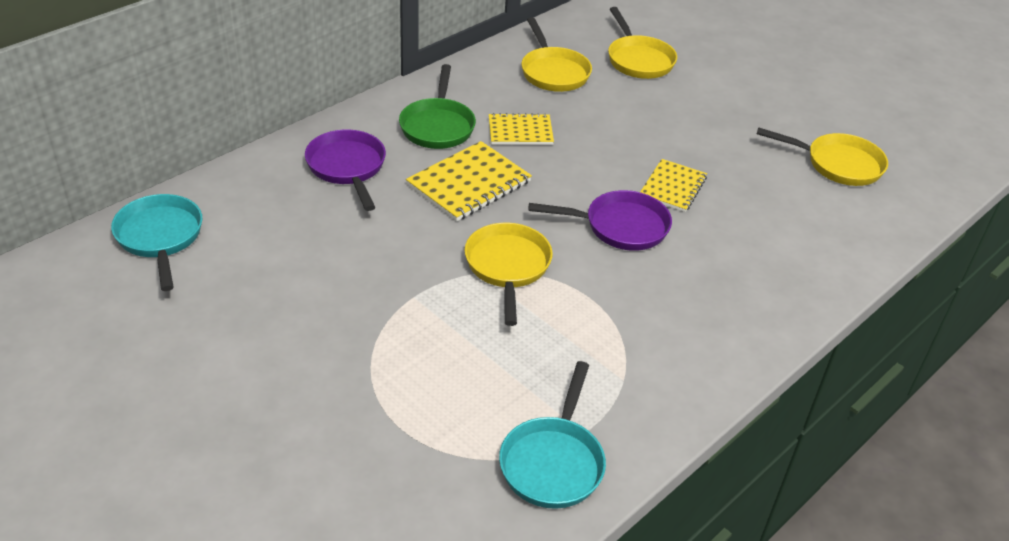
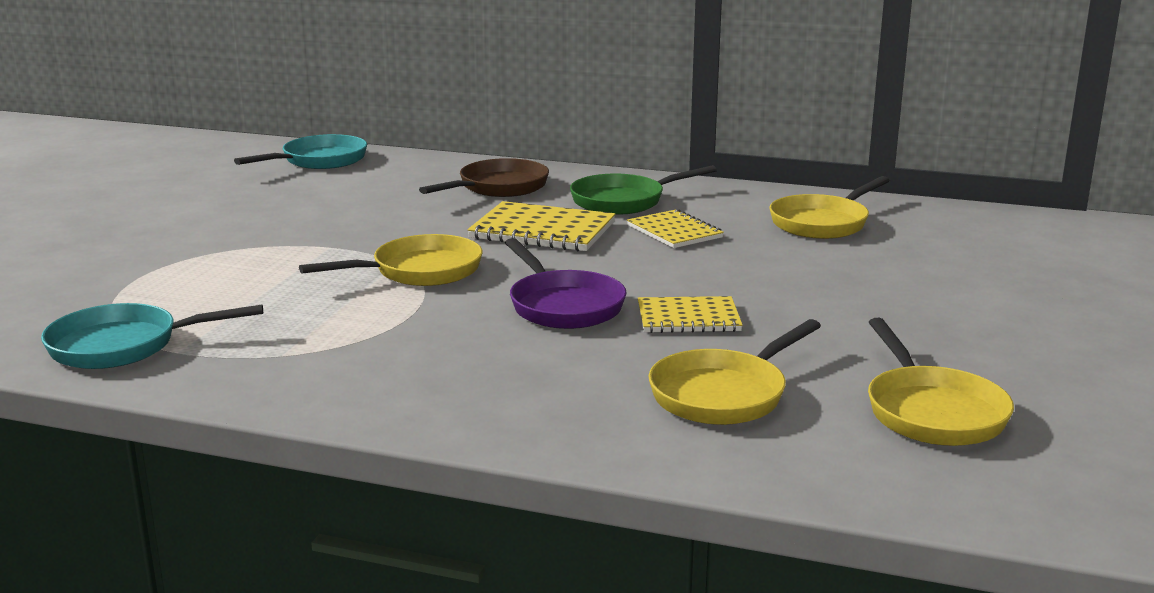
camera: 65 degrees right, 20 degrees down
(347, 168) = (499, 187): purple pan -> brown pan
(638, 60) = (941, 254): yellow pan -> yellow pan (723, 394)

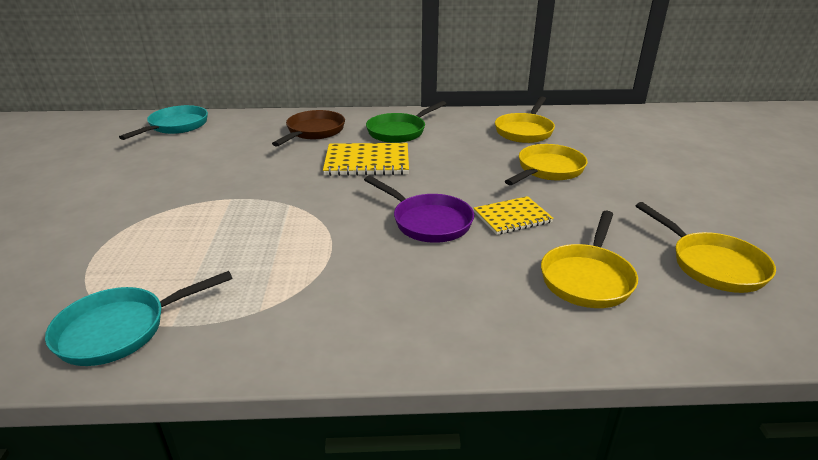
camera: 20 degrees left, 10 degrees up
(420, 271) = (310, 209): yellow pan -> yellow pan (548, 170)
(674, 231) = (448, 150): yellow notebook -> none

